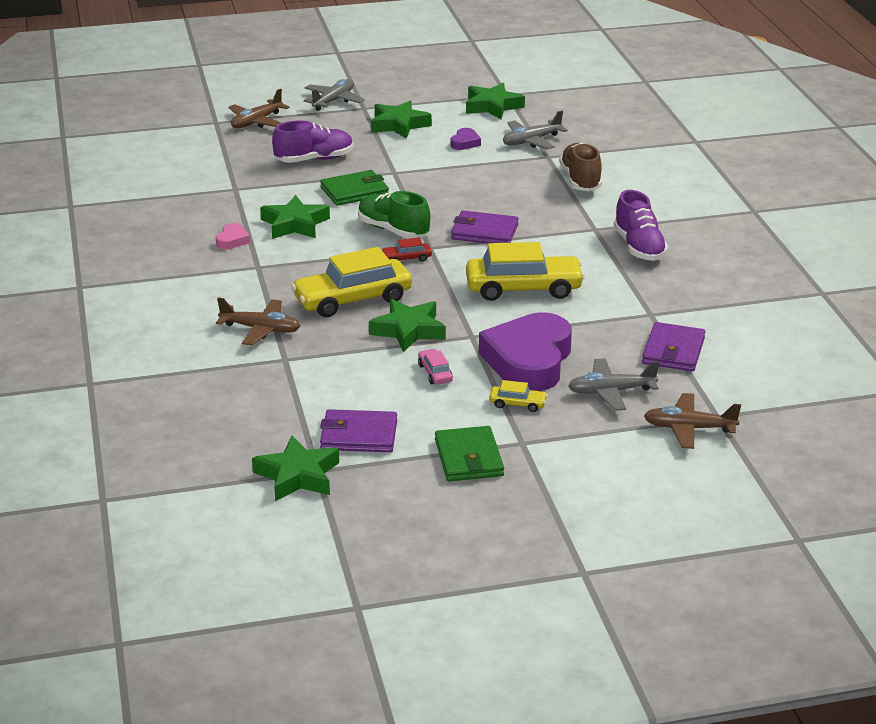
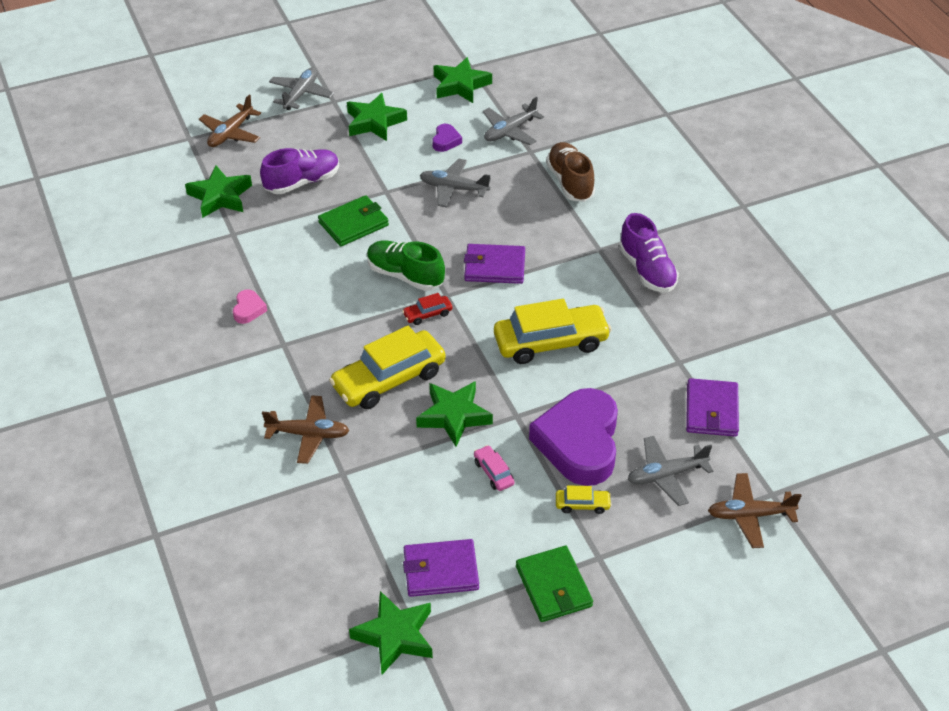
camera: 10 degrees left, 15 degrees up
(295, 224) = (305, 278): green star -> green star (220, 196)
(462, 175) = (454, 188): none -> grey plane

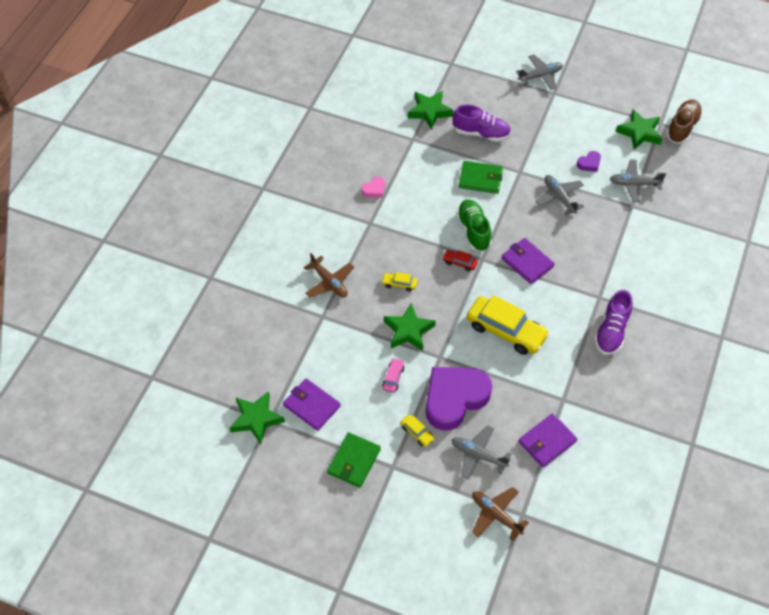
camera: 45 degrees right, 10 degrees up
(231, 133) = (476, 75): brown plane -> none
(374, 122) = (562, 123): green star -> none
(389, 379) = (399, 284): yellow car -> yellow car, size x0.44
(570, 182) = (632, 242): brown shoe -> brown shoe (682, 127)

